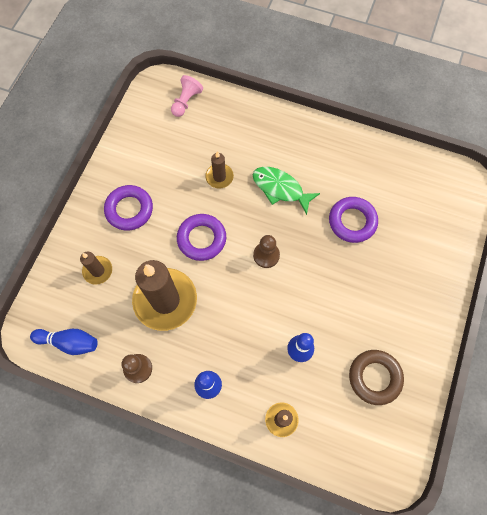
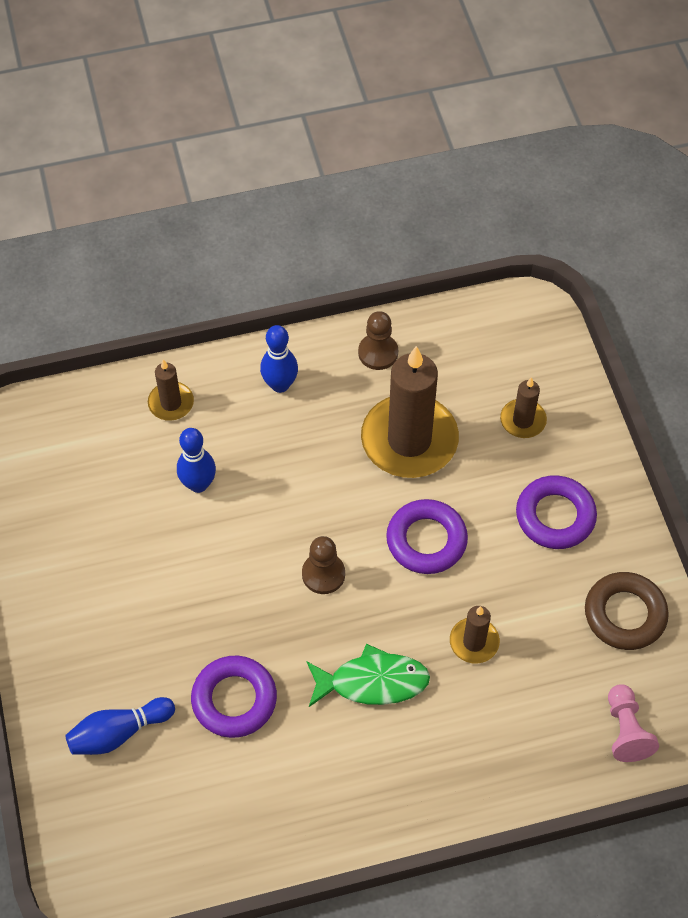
camera: 145 degrees right, 10 degrees down
(69, 342) = (480, 330): blue bowling pin -> blue bowling pin (119, 733)
(374, 377) = (83, 513): brown ring -> brown ring (625, 614)

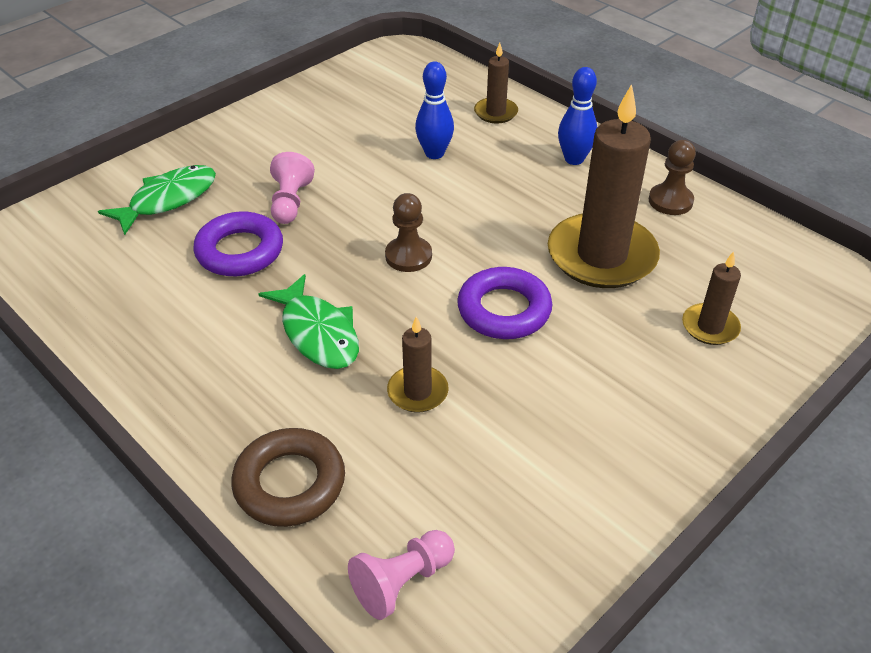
camera: 60 degrees right, 15 degrees down
(119, 733) = (168, 200): blue bowling pin -> green fish
(192, 632) = (290, 202): none -> pink pawn
(555, 516) = (624, 399): purple ring -> none
(625, 614) = (556, 515): brown ring -> brown ring (290, 483)

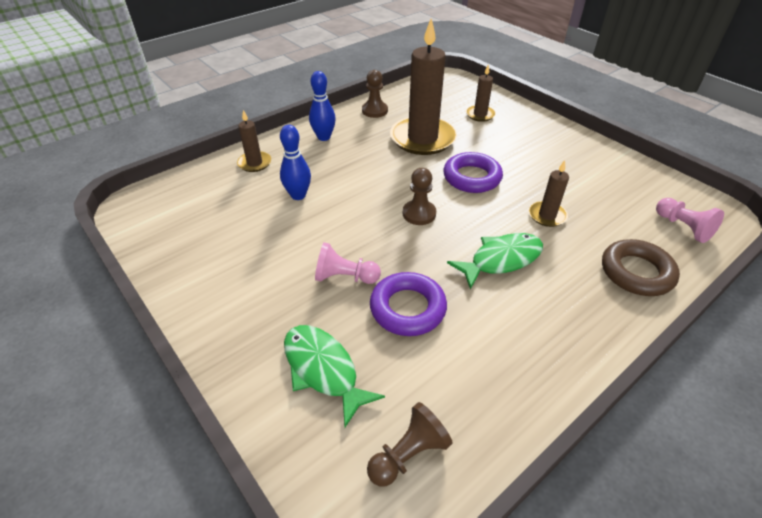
camera: 85 degrees left, 0 degrees up
(68, 257) = (408, 454): none -> brown pawn

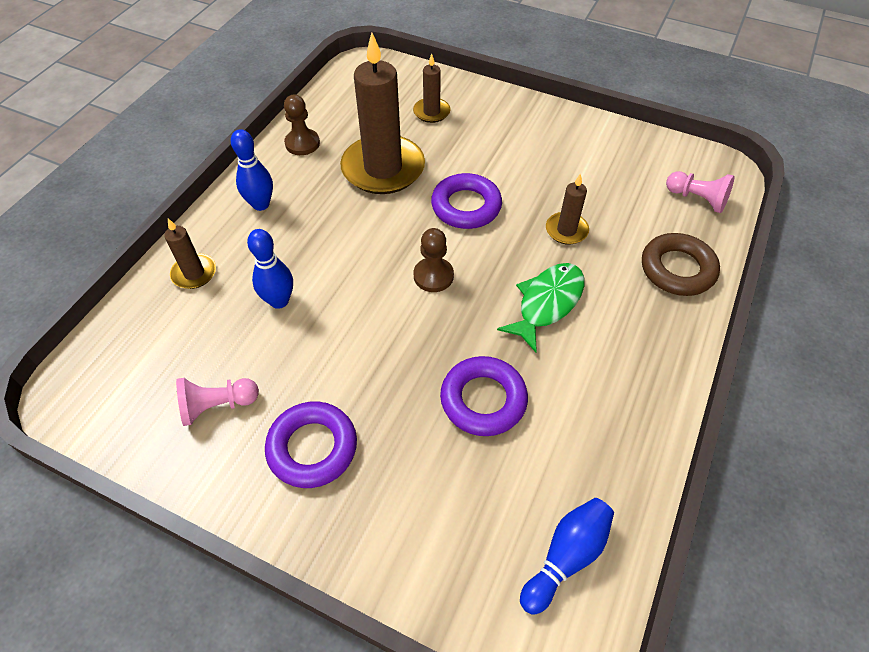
camera: 25 degrees left, 10 degrees up
(259, 293) = (312, 448): none -> purple ring
(323, 370) = (436, 508): green fish -> none
(345, 277) = (397, 389): pink pawn -> pink pawn (217, 406)
(408, 454) = (566, 557): brown pawn -> blue bowling pin

